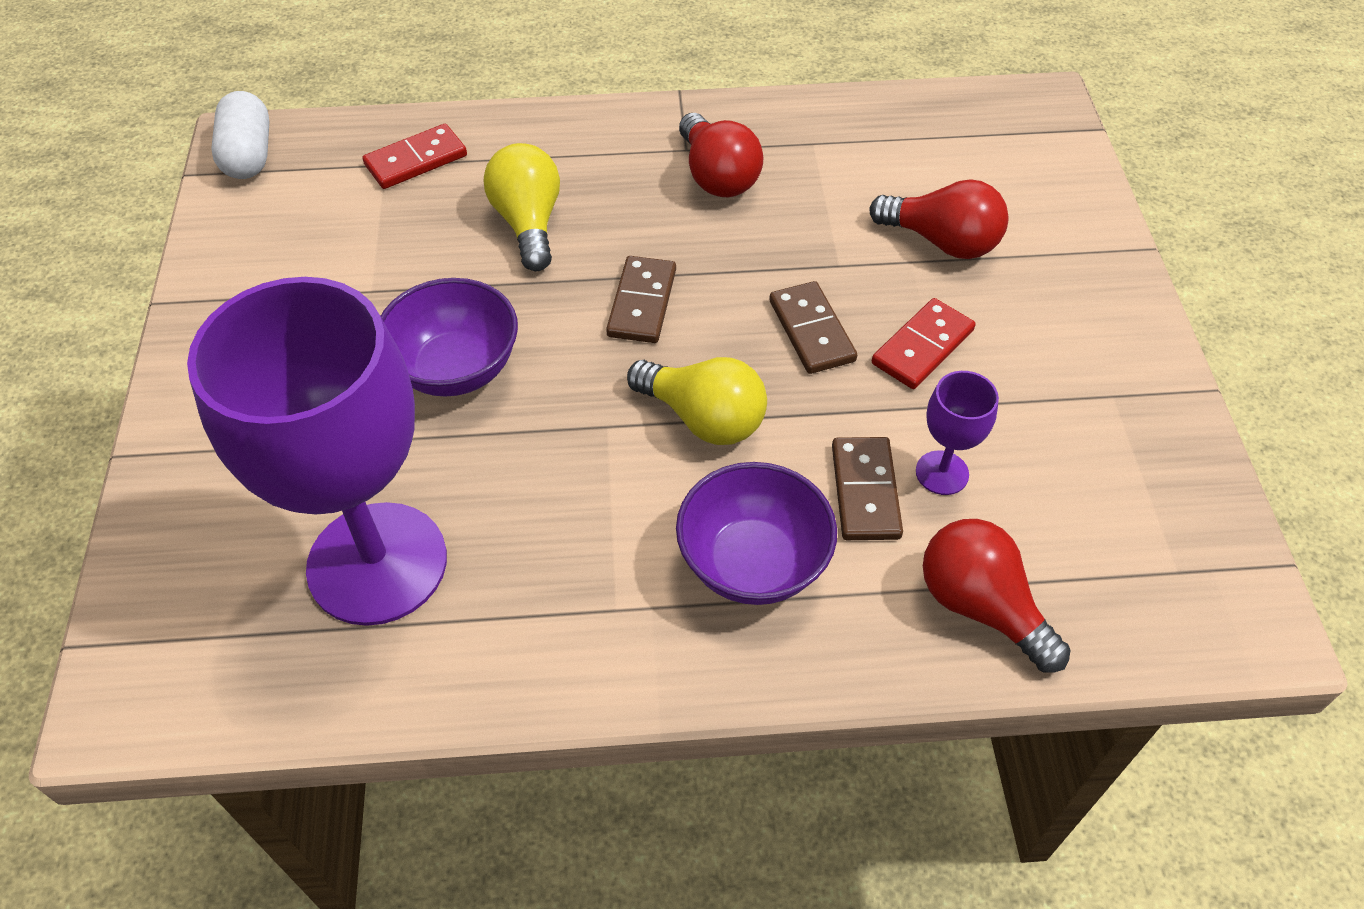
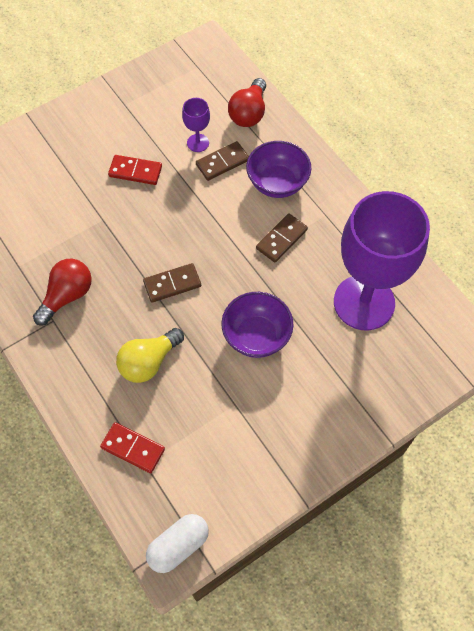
camera: 120 degrees left, 10 degrees up
(703, 418) = (222, 229): yellow light bulb -> none
(811, 331) = (150, 213): brown domino -> brown domino (281, 239)
(942, 241) = (64, 187): red light bulb -> none

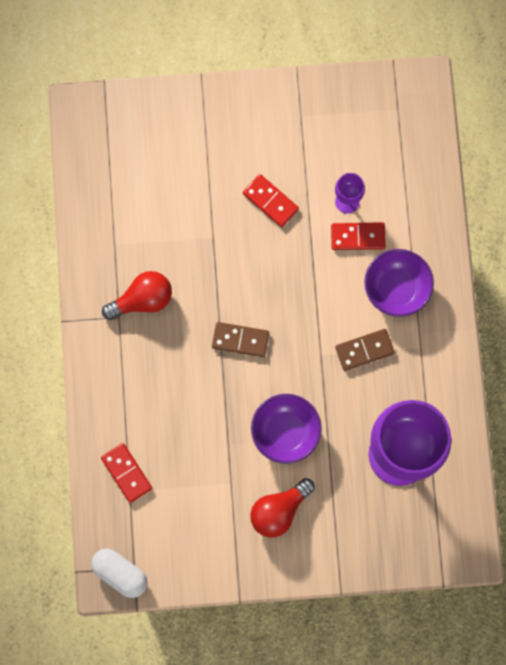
camera: 30 degrees right, 15 degrees up
(149, 362) = (180, 403): yellow light bulb -> none
(178, 546) = (120, 573): white capsule -> white capsule turned 45 degrees clockwise
(222, 162) = (358, 237): brown domino -> red domino
(249, 113) = (416, 194): red light bulb -> red light bulb (279, 510)

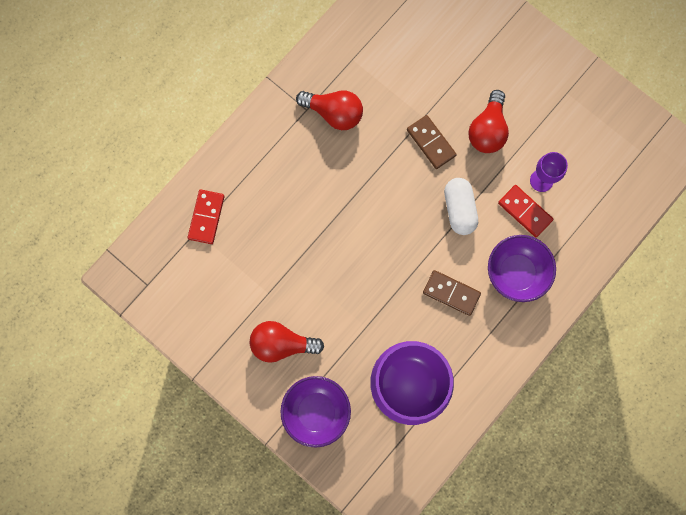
camera: 45 degrees right, 0 degrees up
(120, 573) = (134, 280): white capsule -> white capsule (459, 209)
(240, 340) = (372, 203): brown domino -> brown domino (431, 143)
(270, 201) = (487, 130): red domino -> red light bulb
(285, 432) = (340, 295): purple bowl -> purple bowl (316, 412)

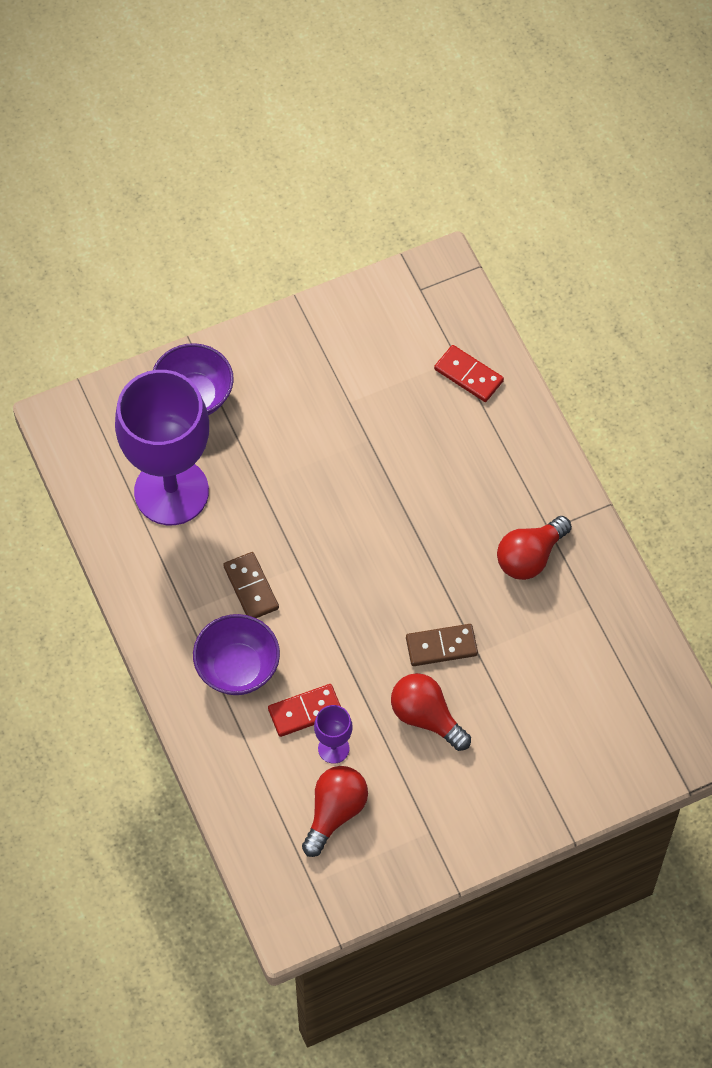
camera: 115 degrees right, 15 degrees down
(281, 344) = (285, 393): red light bulb -> red light bulb (335, 812)
(451, 293) = (251, 587): brown domino -> brown domino turned 75 degrees counterclockwise
(459, 209) = (344, 641): white capsule -> none

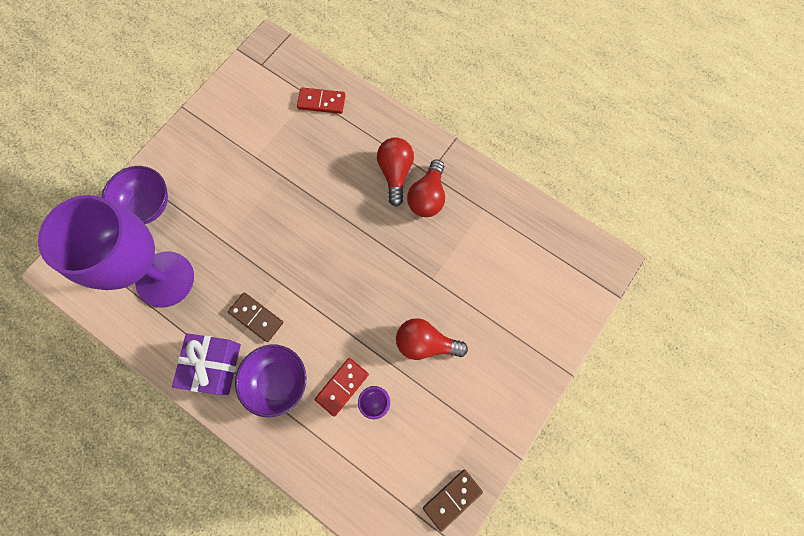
camera: 30 degrees left, 10 degrees up
(177, 614) = (214, 366): none -> purple gift
(335, 812) = (404, 450): red light bulb -> red light bulb (395, 173)
(441, 646) = (407, 288): brown domino -> brown domino (452, 499)

